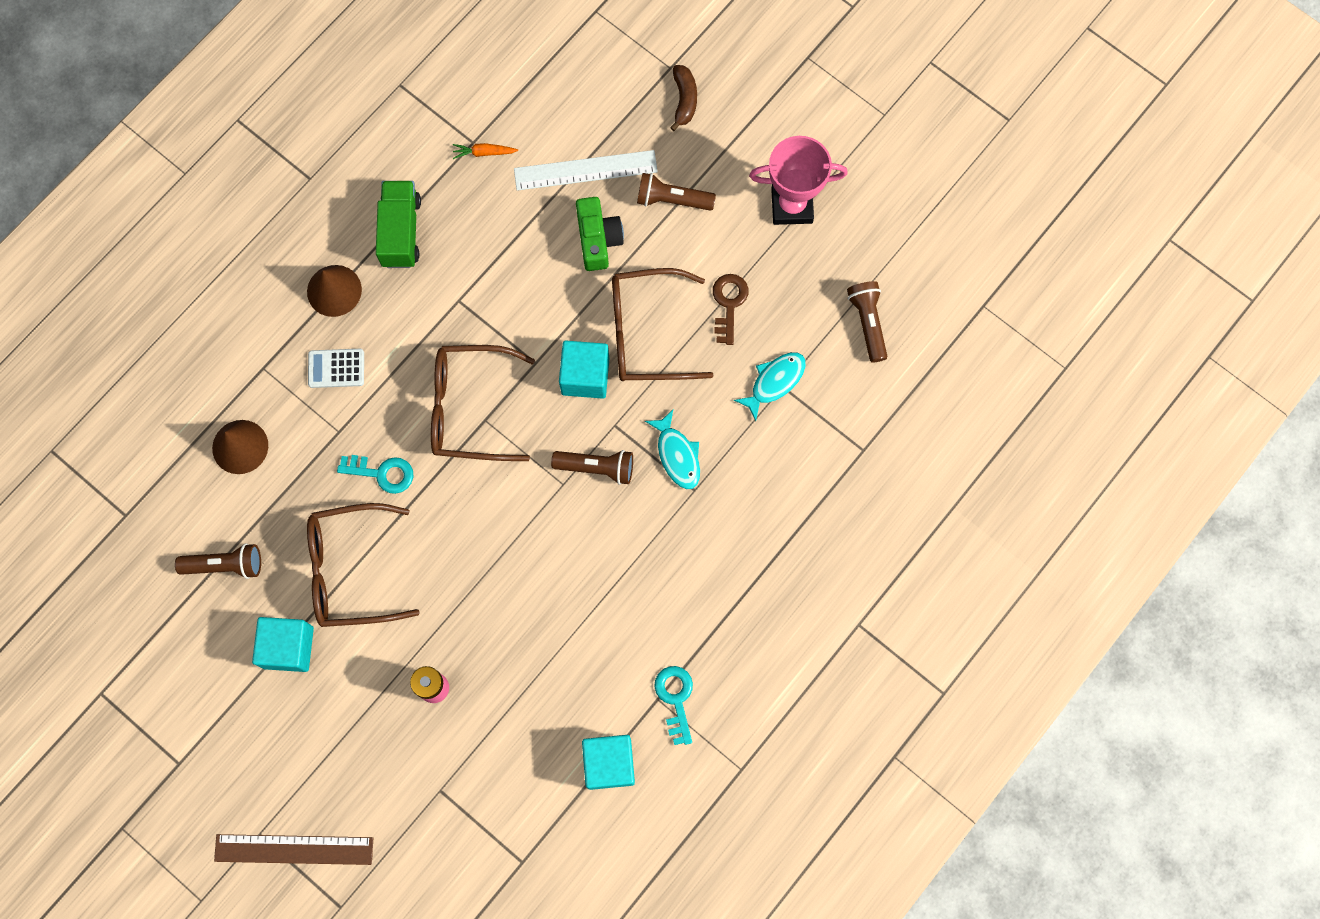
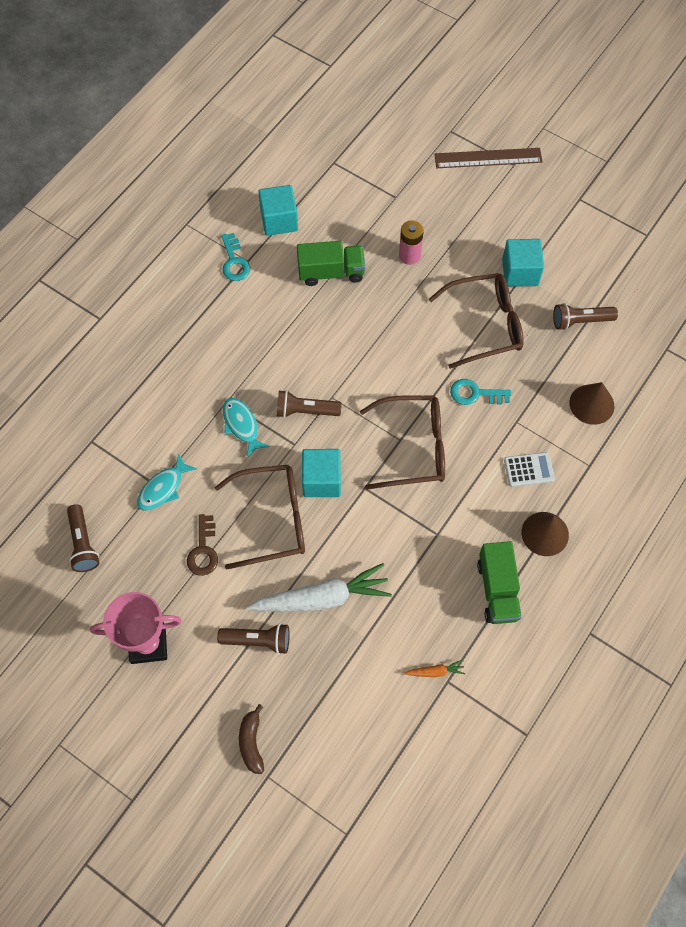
camera: 175 degrees right, 10 degrees down
(544, 670) = (331, 272): none -> green truck
(585, 170) = (339, 662): white ruler -> none
(598, 239) = (322, 598): green camera -> white carrot

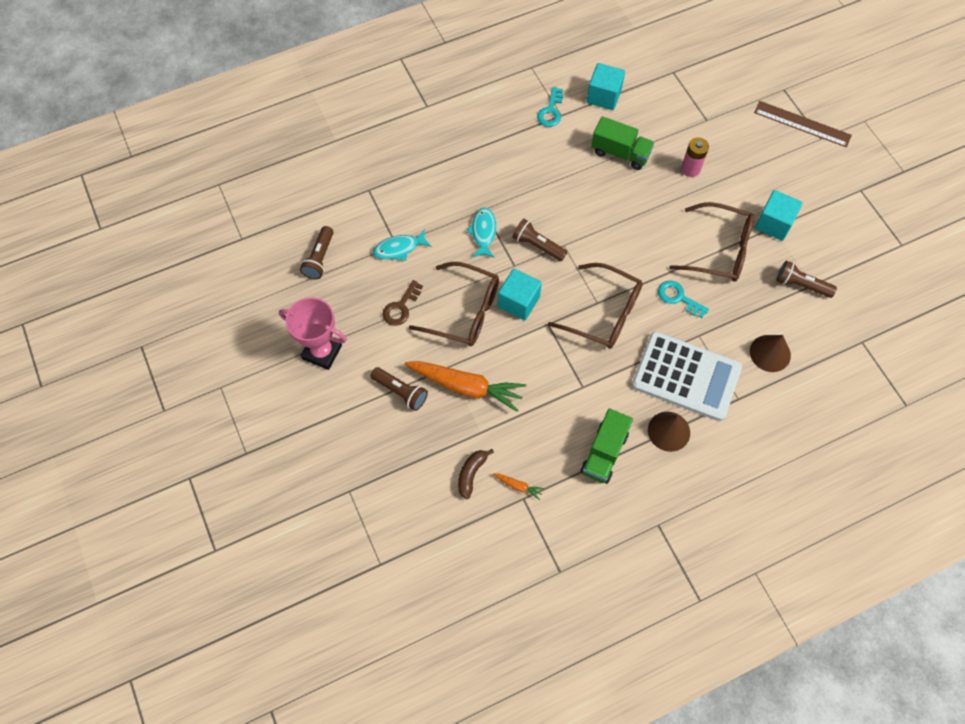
camera: 30 degrees right, 0 degrees up
(251, 743) = (352, 461): brown banana -> brown banana (471, 474)
(322, 598) = (466, 387): white carrot -> orange carrot
(529, 470) = (686, 377): white calculator -> white calculator, size x2.32

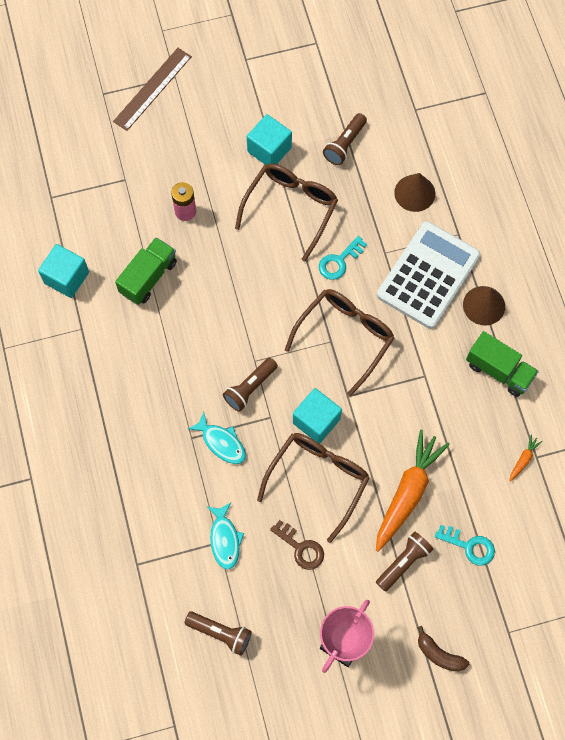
camera: 80 degrees left, 5 degrees up
(471, 474) = (505, 503): brown banana -> brown banana (439, 654)
(483, 232) = (221, 442): turquoise fish -> turquoise fish turned 150 degrees counterclockwise
(550, 111) = (73, 339): turquoise key -> turquoise key (469, 546)

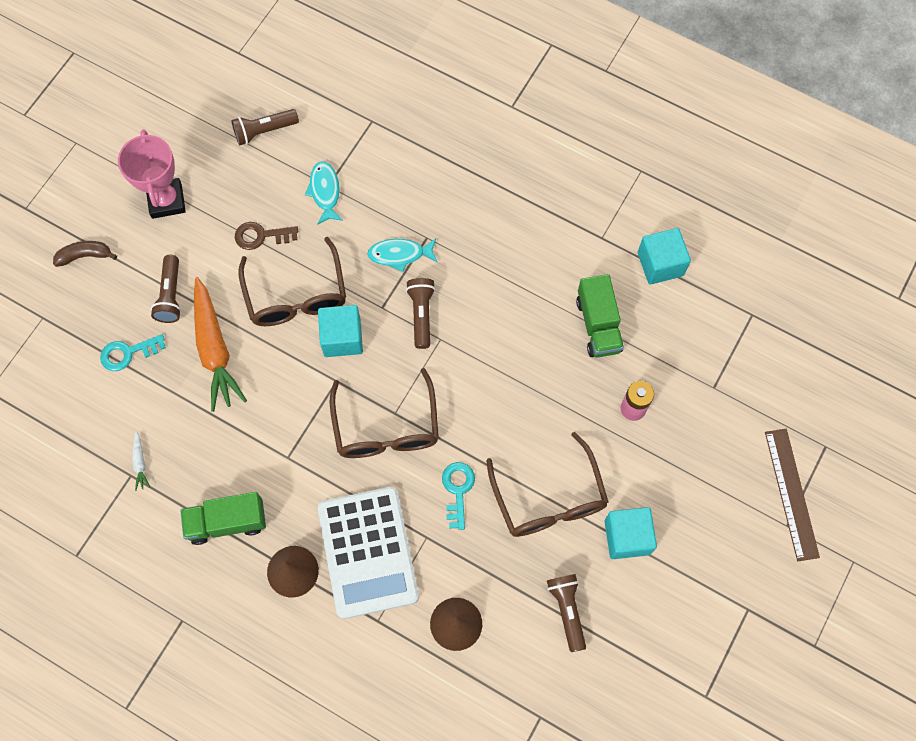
camera: 135 degrees right, 0 degrees up
(225, 539) = (325, 191): turquoise fish -> turquoise fish turned 45 degrees clockwise
(523, 459) = (140, 463): orange carrot -> white carrot

